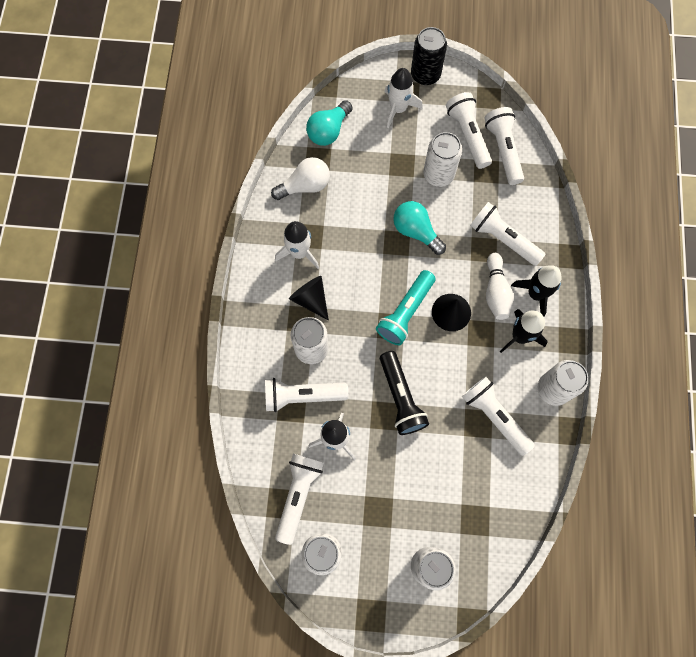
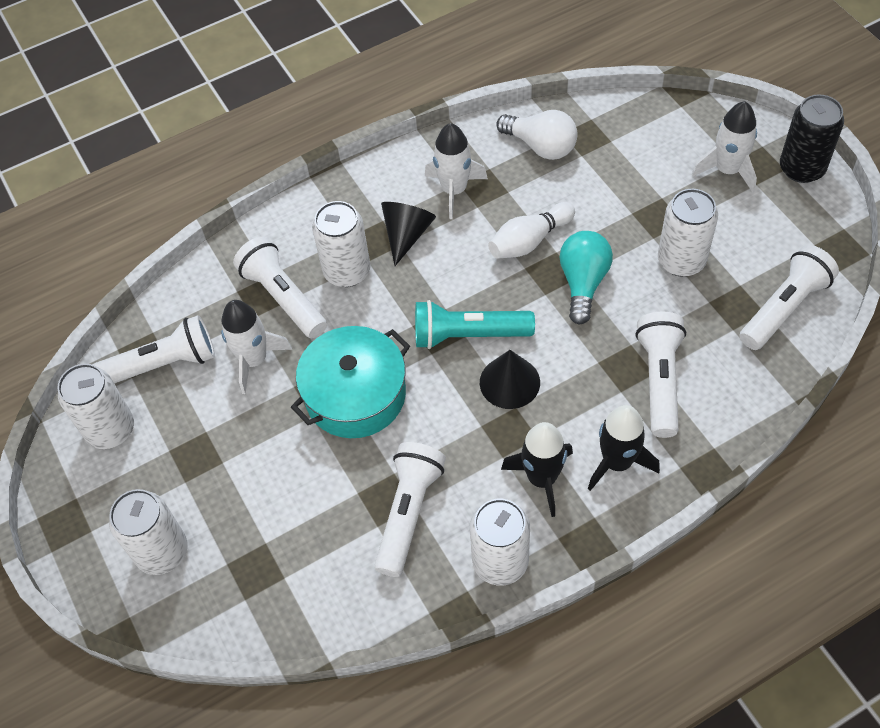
camera: 60 degrees right, 15 degrees down
(328, 131) = (630, 125): turquoise light bulb -> none
(400, 397) = (355, 395): black flashlight -> turquoise pot
(468, 135) = (765, 259): white flashlight -> none
(496, 291) = (580, 415): white bowling pin -> white bowling pin (529, 241)

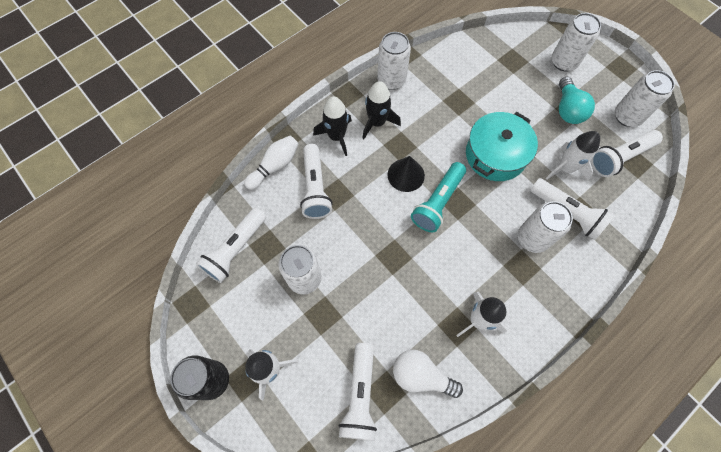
camera: 165 degrees right, 10 degrees up
(407, 234) = (501, 274): black cone -> none
(408, 513) = (444, 96): white flashlight -> white flashlight (360, 395)
(468, 335) = (438, 202): turquoise flashlight -> turquoise flashlight turned 135 degrees clockwise
(529, 241) = (413, 281): white bowling pin -> white bowling pin (275, 166)
(583, 283) = (370, 251): turquoise light bulb -> turquoise light bulb (568, 109)

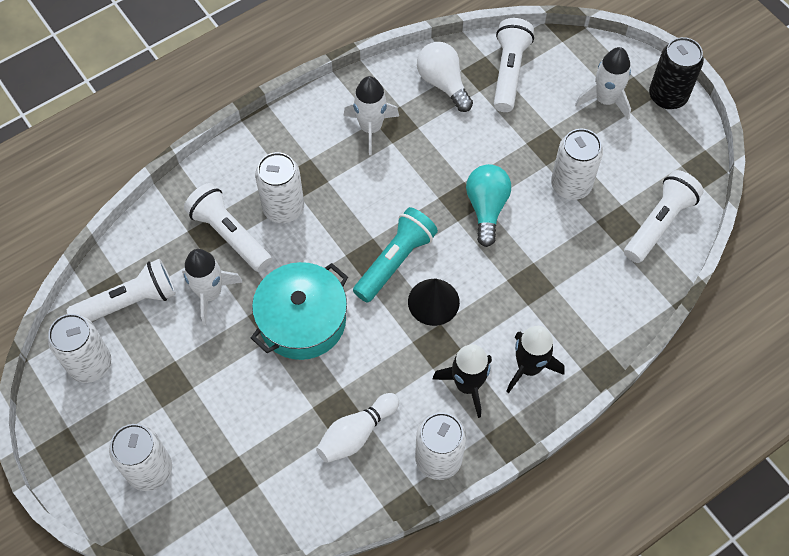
camera: 175 degrees left, 5 degrees down
(275, 166) = (617, 329): white bowling pin -> white bowling pin (356, 433)
(315, 188) = (559, 293): white flashlight -> none
(421, 376) = (443, 83): white light bulb -> white light bulb turned 150 degrees counterclockwise
(568, 109) = (174, 383): turquoise light bulb -> turquoise light bulb (486, 208)

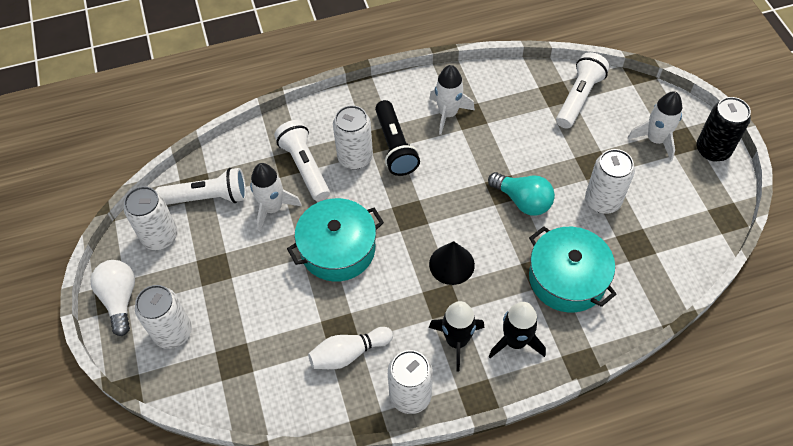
camera: 20 degrees right, 5 degrees down
(324, 182) = (395, 146): none -> black flashlight
(395, 261) = (431, 223): turquoise flashlight -> none
(443, 83) = (520, 94): white light bulb -> white light bulb (120, 299)
(486, 208) = (523, 201): turquoise light bulb -> turquoise light bulb turned 105 degrees clockwise
(561, 282) = (567, 278): none -> turquoise pot
(659, 223) = (671, 253): white flashlight -> none

